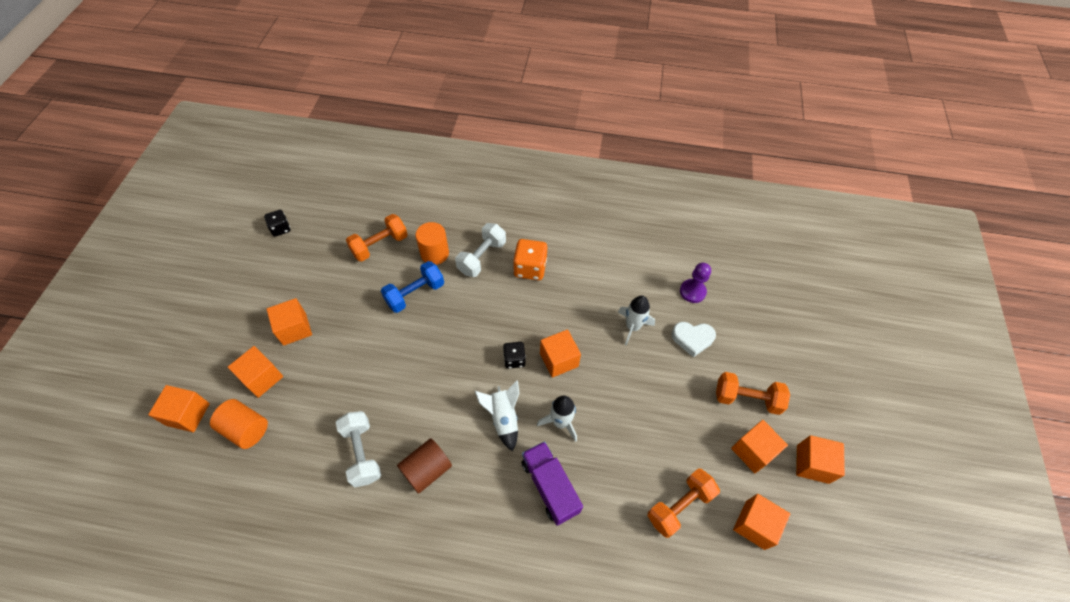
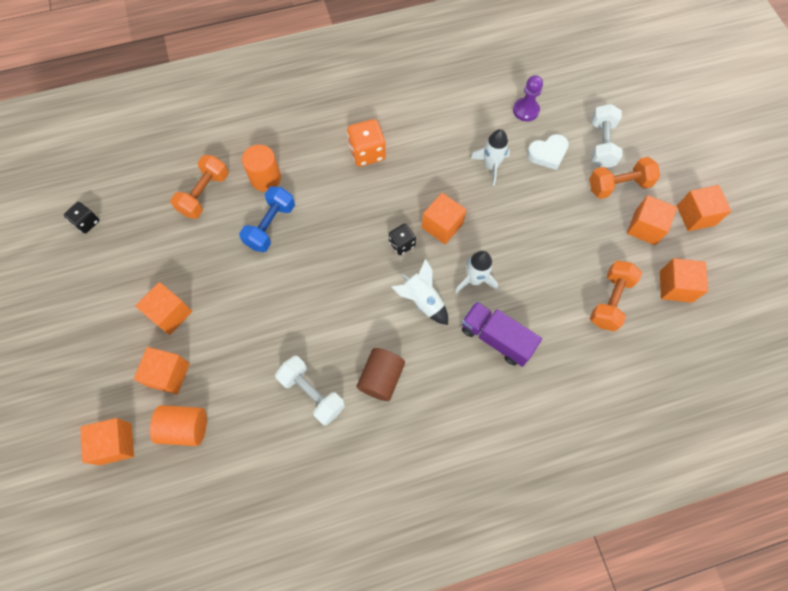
camera: 25 degrees left, 10 degrees up
(482, 257) = (314, 162): white dumbbell -> white dumbbell (601, 145)

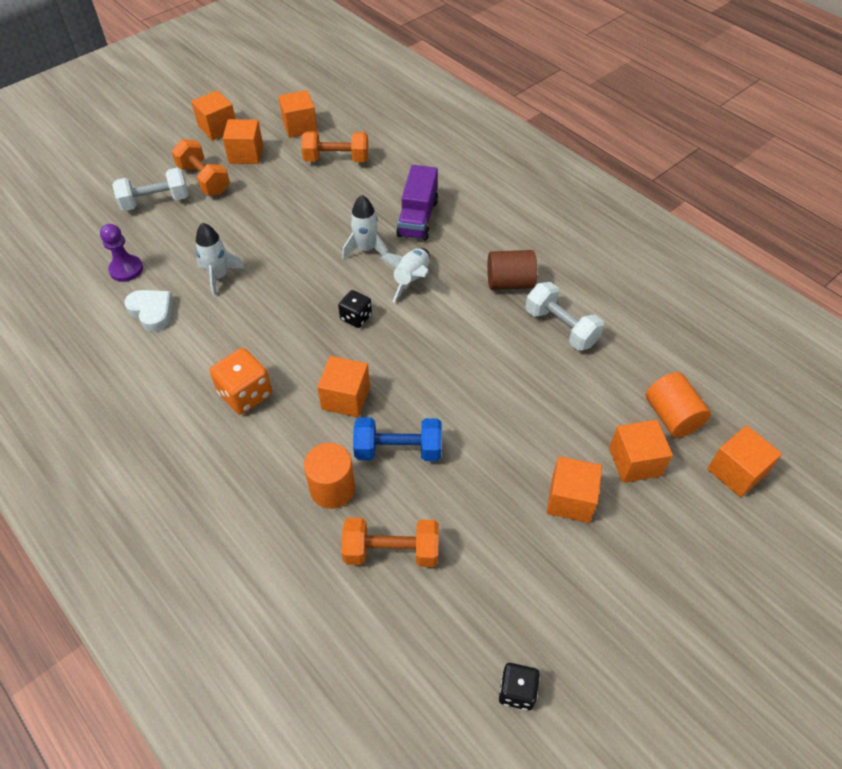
camera: 115 degrees left, 15 degrees down
(312, 393) = (561, 327): white dumbbell -> white dumbbell turned 60 degrees counterclockwise
(442, 226) = (316, 292): orange cube -> orange cube (346, 398)
(547, 154) = (183, 237): white heart -> white heart (152, 312)

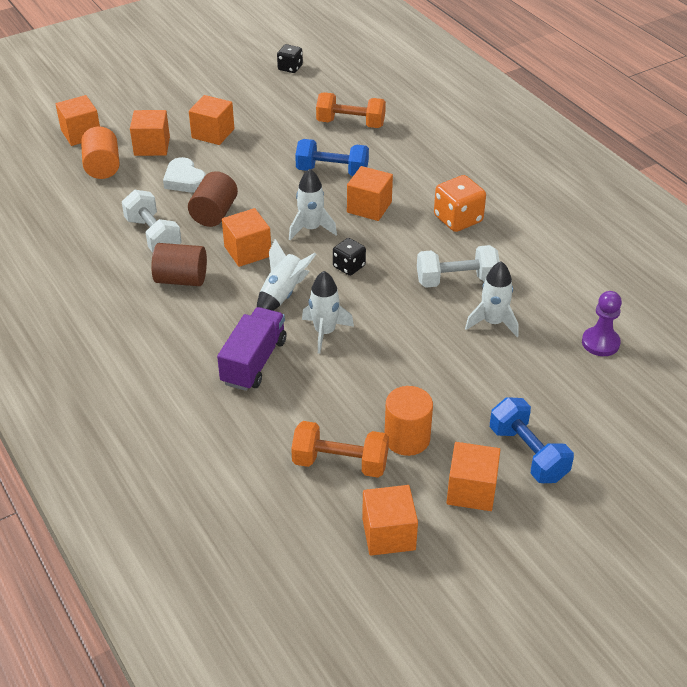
camera: 170 degrees left, 10 degrees down
(152, 312) = (559, 295): white heart -> white heart (184, 180)
(155, 202) = (588, 427): white dumbbell -> white dumbbell (456, 280)
(204, 180) = (528, 454): orange dumbbell -> blue dumbbell
(218, 128) = (519, 550): orange cube -> orange cube (247, 251)
(332, 488) = (388, 156): orange cylinder -> orange cylinder (407, 438)
(403, 358) = (311, 229): none -> white rocket
(512, 364) = (214, 213): none -> brown cylinder

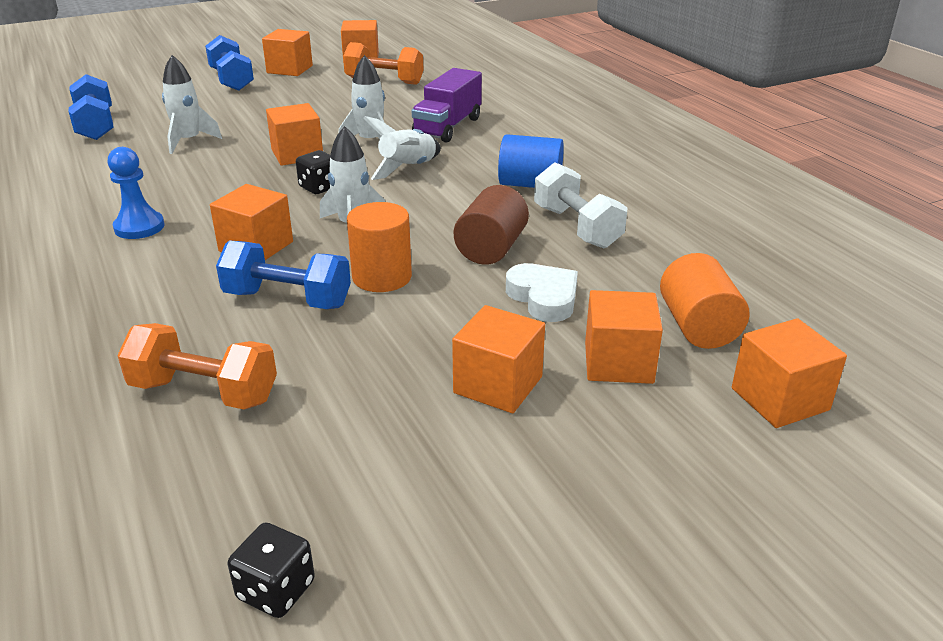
camera: 175 degrees left, 10 degrees down
(181, 279) = (530, 184): brown cylinder -> blue cylinder
(247, 251) = (445, 206): orange cube -> orange cube (297, 154)
(407, 438) = (324, 88): orange cylinder -> orange cylinder (382, 277)
(456, 280) = (198, 171): white dumbbell -> none
(458, 219) = (139, 227): orange dice -> blue pawn
(600, 343) = (96, 126): purple pawn -> blue dumbbell

